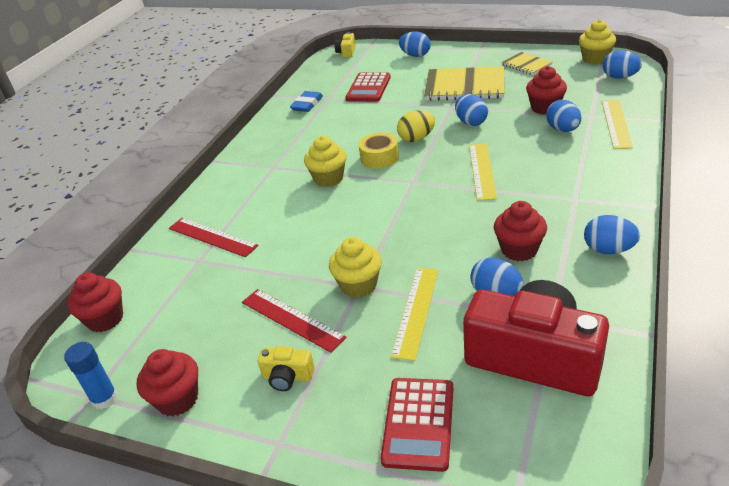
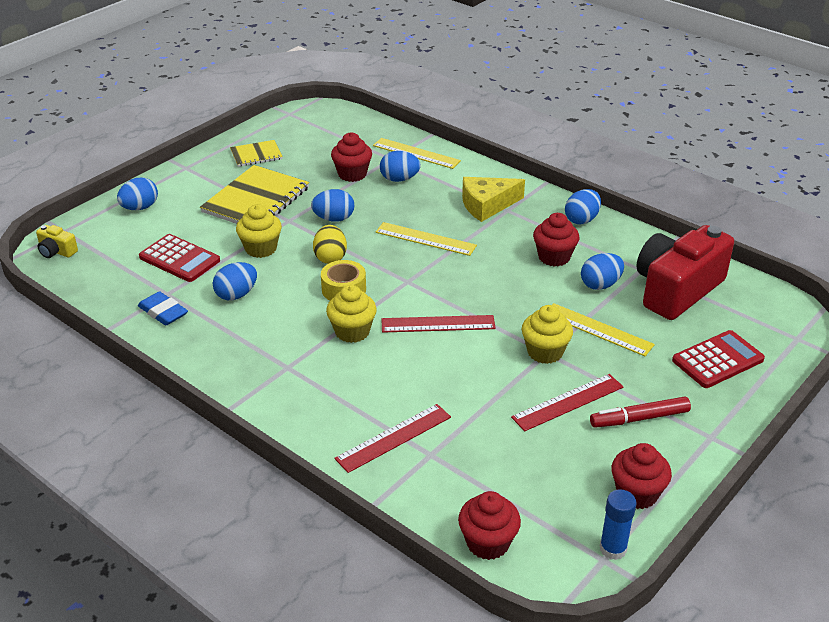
camera: 75 degrees left, 0 degrees up
(287, 377) = (640, 418): yellow camera -> red marker
(363, 214) = (438, 324): none -> red ruler
(418, 423) = (718, 360): red calculator -> red calculator turned 60 degrees counterclockwise
(571, 185) = (487, 205): none -> yellow cheese
(595, 59) = (292, 120): yellow cupcake -> yellow cupcake (261, 248)
(619, 77) = (341, 123): blue egg -> blue egg (236, 295)

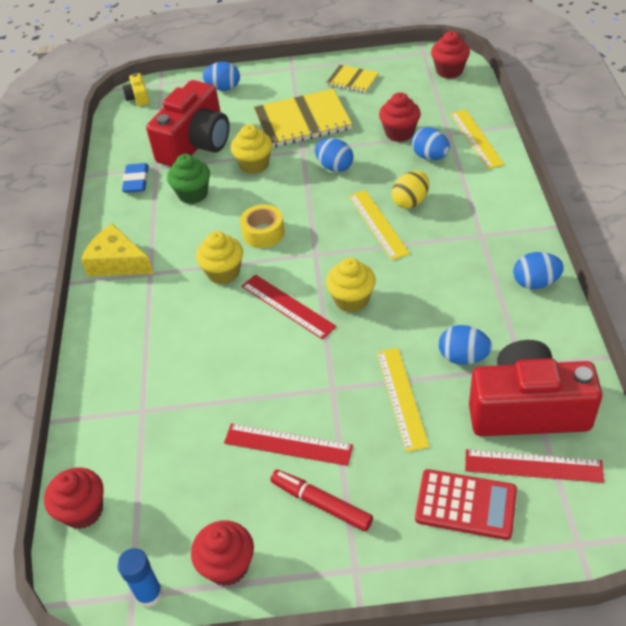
camera: 50 degrees right, 10 degrees up
(179, 259) = (196, 144): red calculator -> red camera
(236, 295) = (193, 194): blue egg -> green cupcake
(330, 257) = (289, 200): yellow egg -> yellow egg (410, 202)
(393, 437) = (138, 378): red ruler -> red ruler (533, 466)
(487, 205) = (469, 220): yellow cheese -> yellow cheese (117, 262)
(545, 352) = (331, 387): yellow cupcake -> yellow cupcake (351, 300)
(554, 257) = (459, 304): red cupcake -> red cupcake (449, 71)

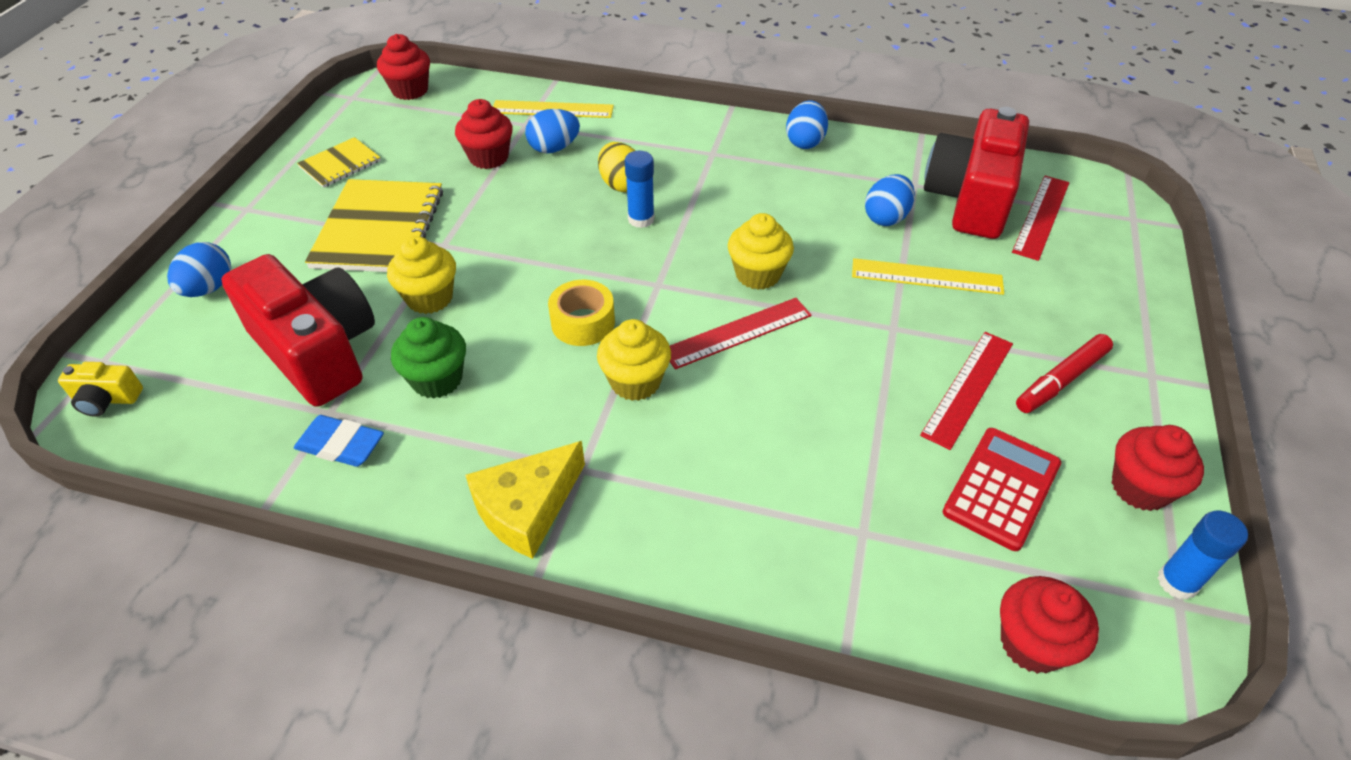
camera: 75 degrees left, 0 degrees up
(334, 167) = (504, 225): blue egg -> none
(378, 224) = (641, 219): yellow ruler -> blue glue stick
(465, 505) = (1080, 273): red calculator -> red calculator (1002, 488)

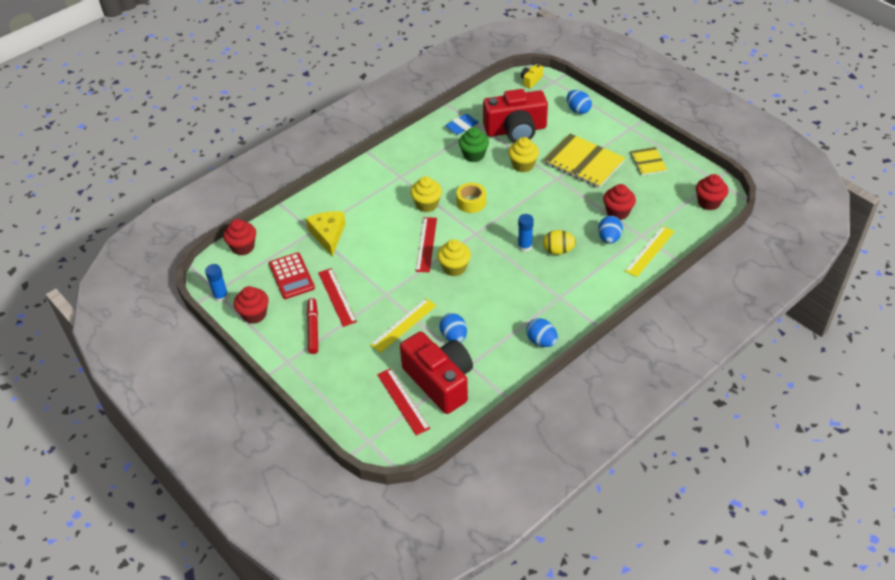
camera: 125 degrees right, 0 degrees up
(527, 508) = (396, 159): yellow cheese -> yellow cheese (328, 235)

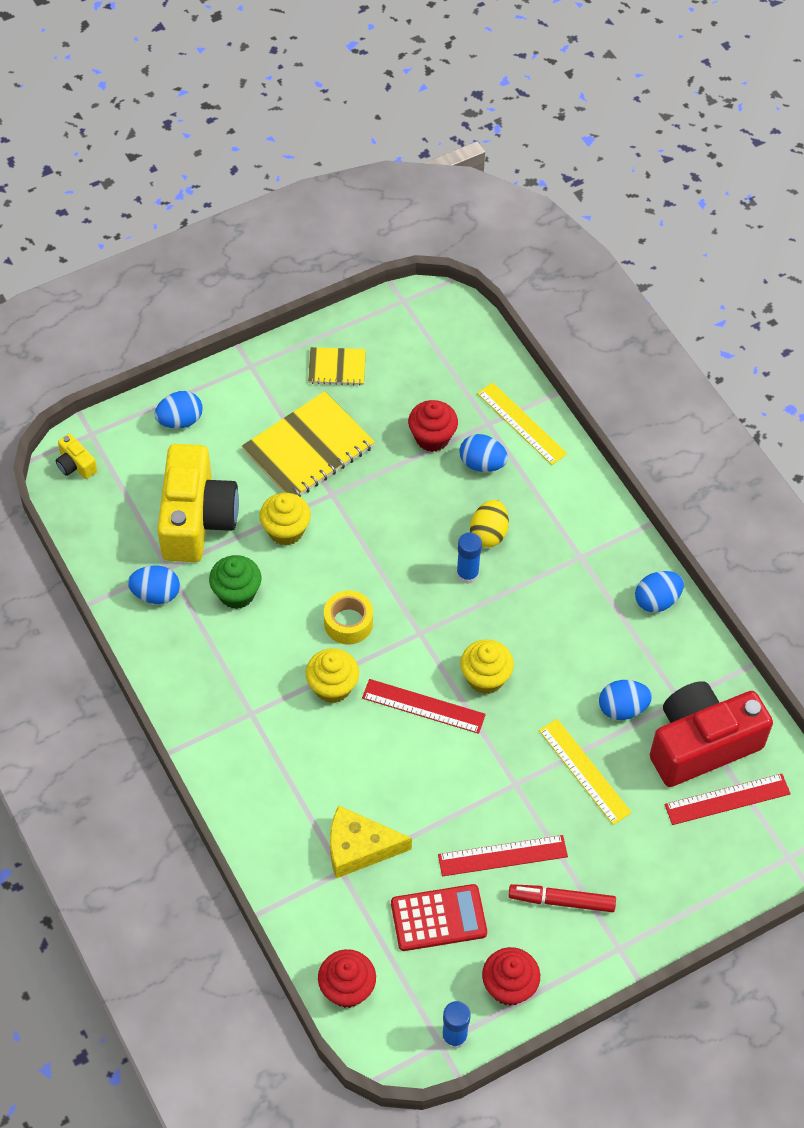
camera: 80 degrees left, 10 degrees up
(462, 126) = (156, 594): blue eraser -> blue egg
(516, 130) = (196, 519): red camera -> yellow camera
(709, 202) = (447, 324): red cupcake -> none

